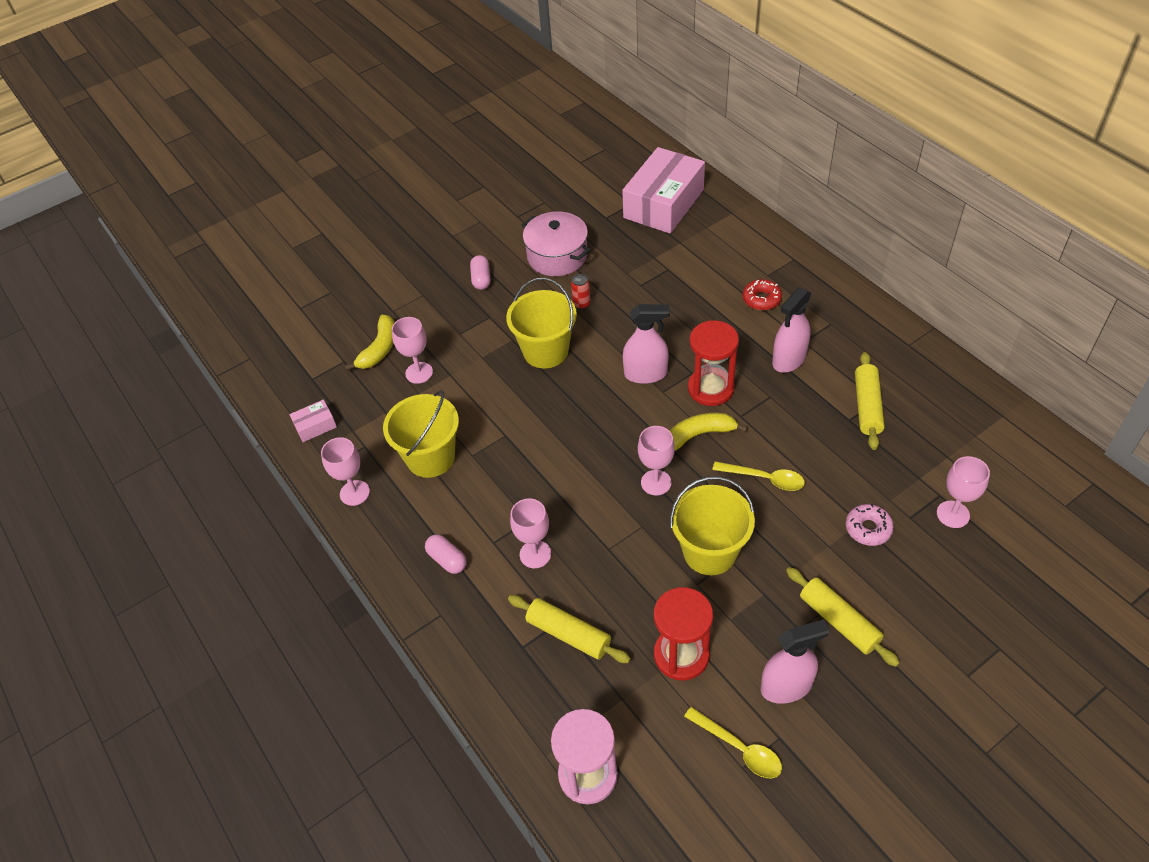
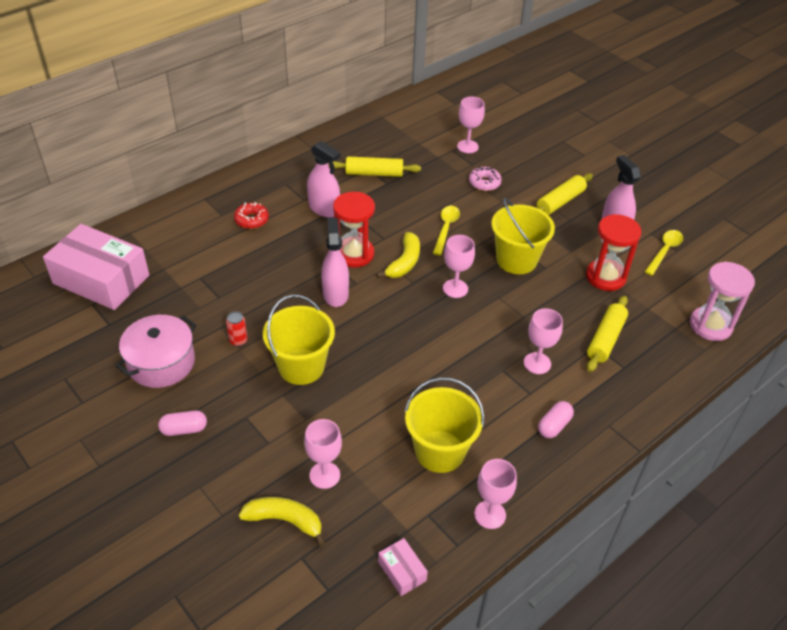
camera: 100 degrees left, 5 degrees down
(699, 435) = (404, 262): yellow banana -> yellow banana turned 135 degrees counterclockwise

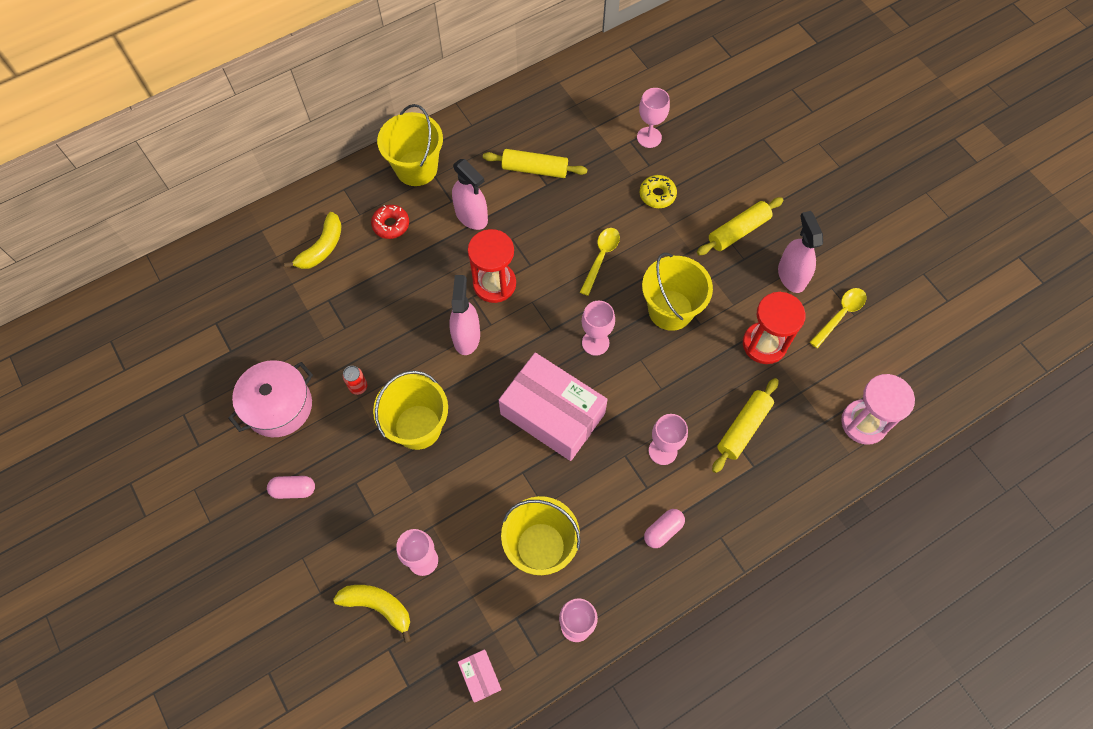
camera: 10 degrees right, 20 degrees up
(101, 279) = (226, 291): pink box -> pink box (552, 414)
(269, 180) = (416, 168): none -> yellow bucket
(404, 262) = (547, 301): yellow banana -> yellow banana (322, 248)
(484, 183) = (657, 195): pink donut -> yellow donut

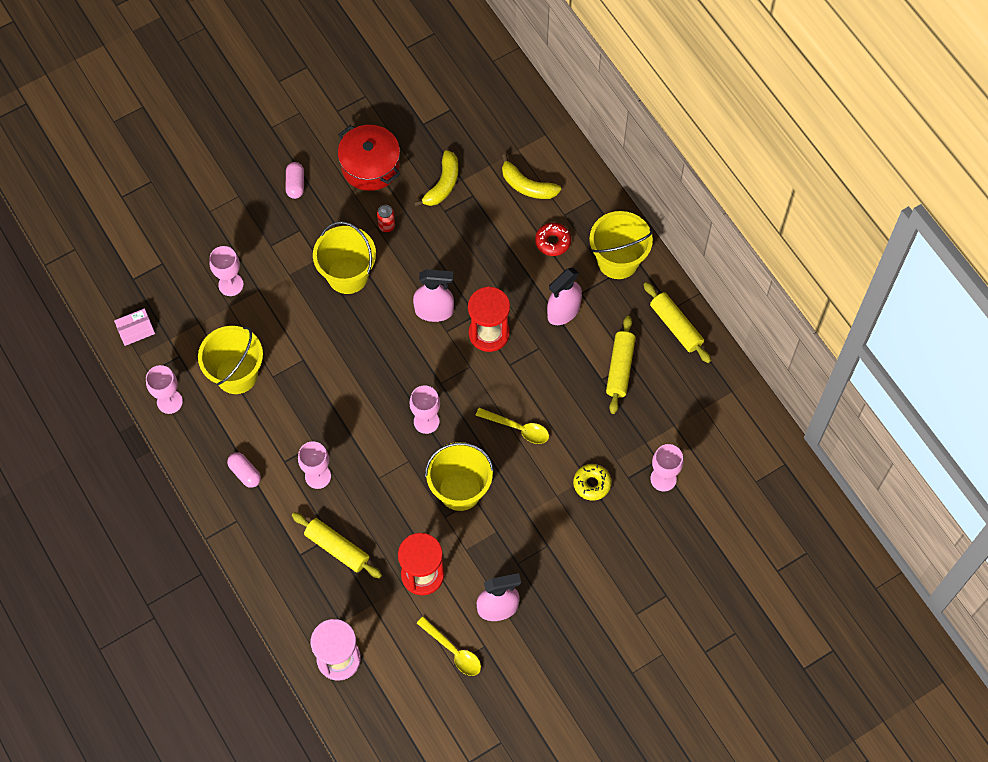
camera: 90 degrees right, 0 degrees up
(278, 406) = (370, 166): pink pot -> red pot
(378, 606) = (195, 254): yellow banana -> yellow banana (443, 184)
(552, 414) = (356, 384): pink box -> none
(738, 231) = (549, 560): yellow rolling pin -> yellow rolling pin (676, 326)

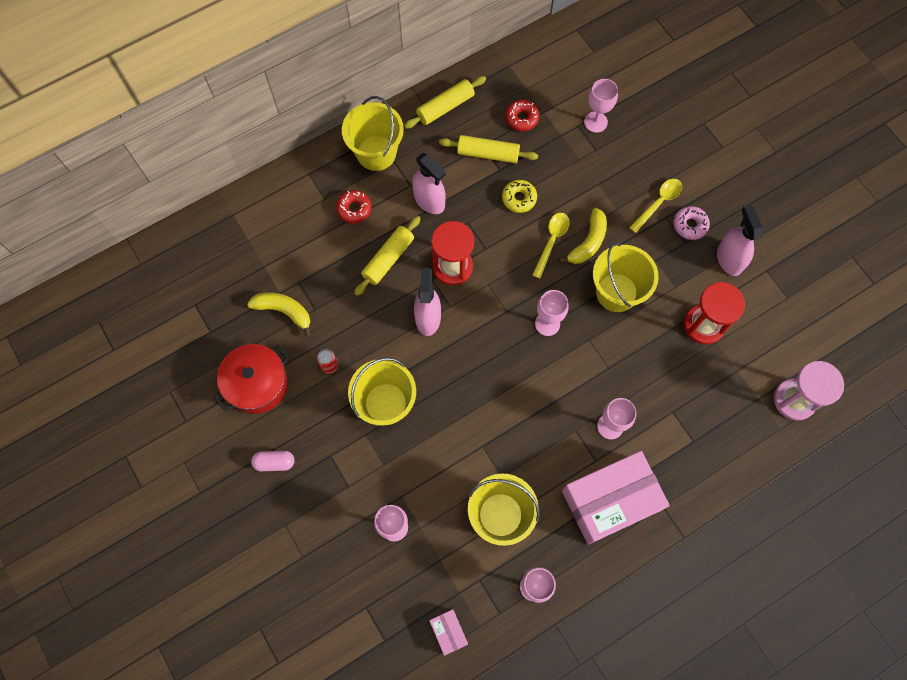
camera: 90 degrees left, 5 degrees up
(245, 473) = (610, 500): pink capsule -> pink box
(337, 548) = (684, 405): yellow rolling pin -> yellow rolling pin (388, 259)
(453, 651) = (774, 297): yellow spoon -> yellow spoon (658, 203)
(527, 186) = (290, 231): yellow banana -> yellow banana (588, 242)
(538, 570) = (690, 225): none -> pink donut
(592, 484) = (604, 179): yellow donut -> yellow donut (519, 198)
(665, 402) = (521, 118): none -> red donut

